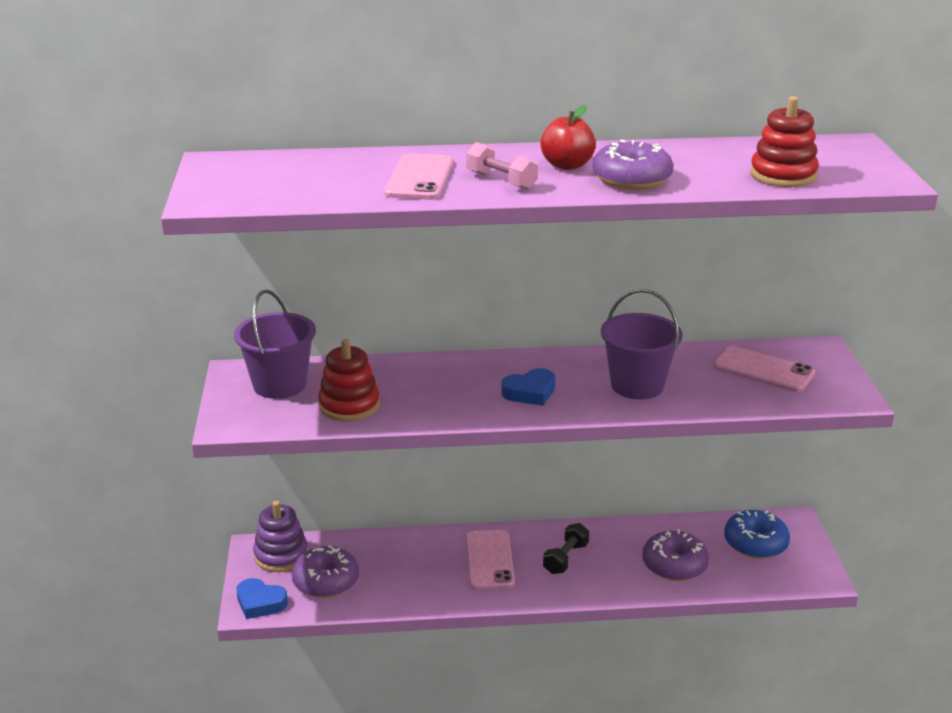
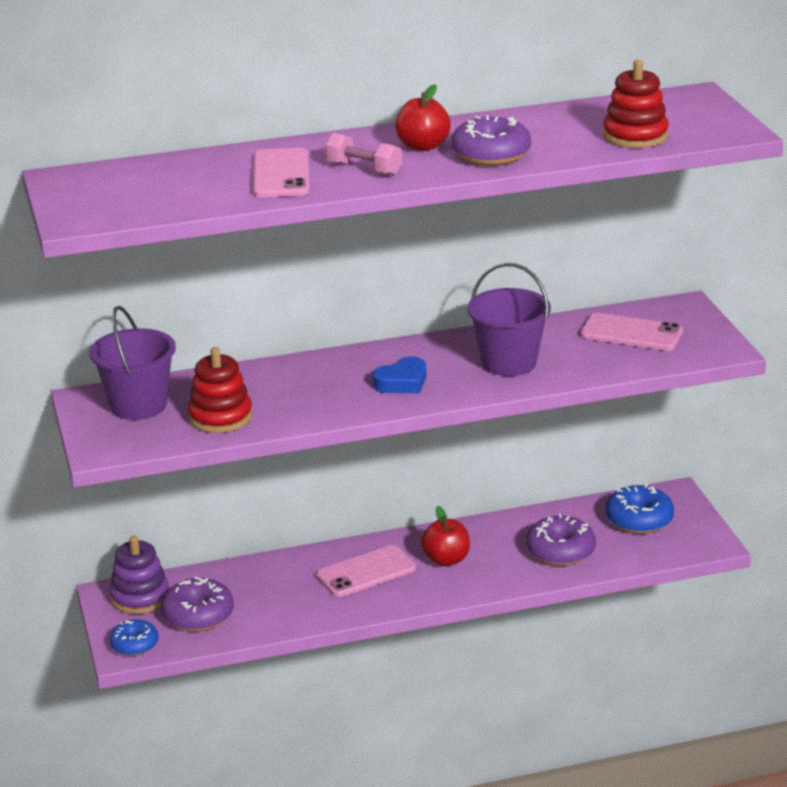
camera: 10 degrees left, 0 degrees up
(260, 603) = (134, 645): blue heart -> blue donut
(489, 560) = (366, 572): pink phone -> pink phone turned 75 degrees clockwise
(565, 558) = (446, 560): black dumbbell -> red apple

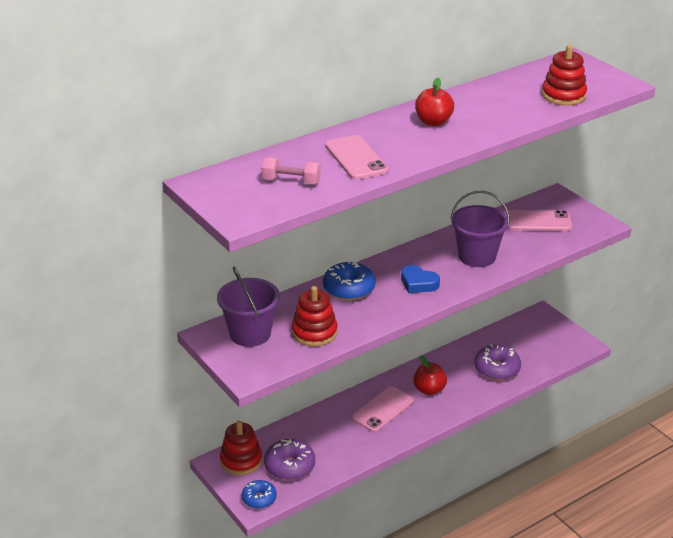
camera: 20 degrees left, 5 degrees up
(140, 597) = (241, 460): purple stacking toy -> red stacking toy
(364, 169) = (409, 146): pink dumbbell -> pink dumbbell (291, 181)
(402, 382) = (418, 283): blue heart -> blue heart turned 90 degrees clockwise
(491, 154) = (484, 122): purple donut -> none
(639, 520) = (531, 337): blue donut -> blue donut (349, 289)

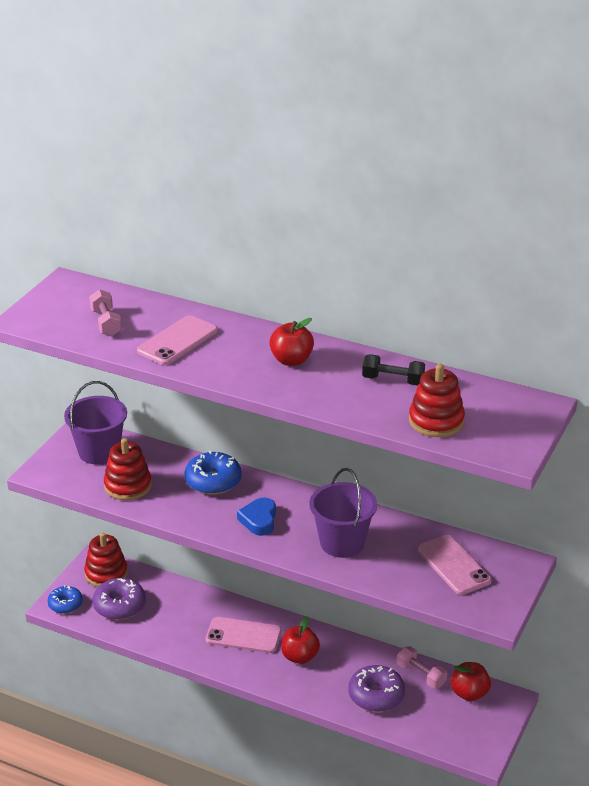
camera: 60 degrees right, 0 degrees up
(491, 341) = (421, 675): none -> pink dumbbell
(497, 95) = (393, 380): none -> black dumbbell
(524, 328) = (469, 693): none -> red apple

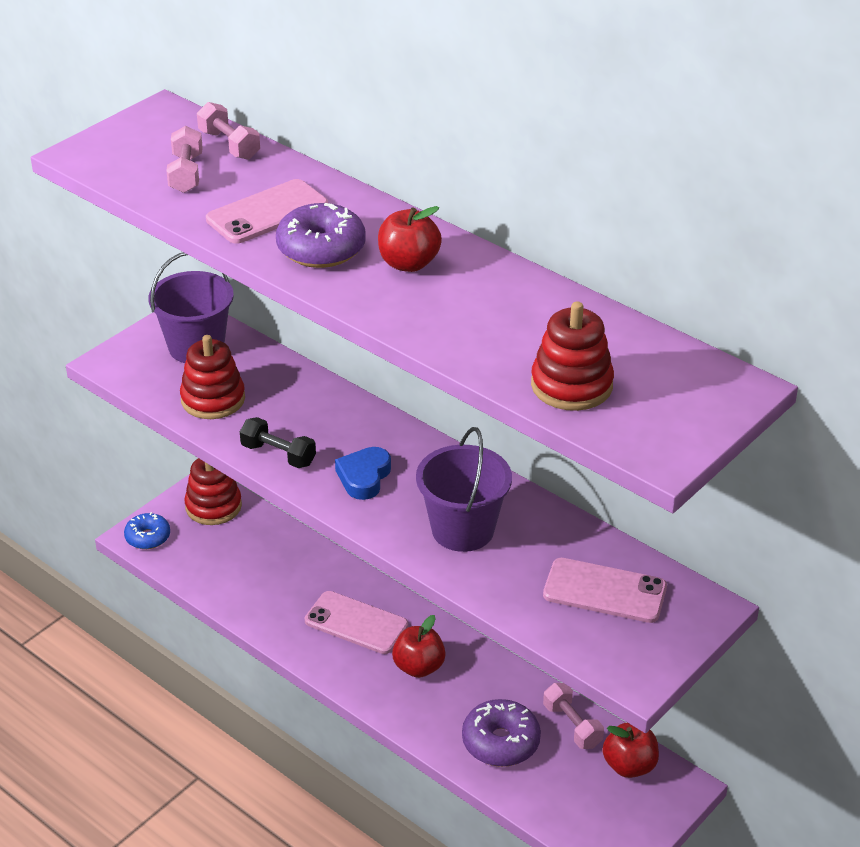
camera: 15 degrees right, 5 degrees up
(119, 606) = (214, 552): purple donut -> purple donut (321, 249)
(126, 299) = (229, 145): none -> pink dumbbell
(213, 481) = (326, 412): blue donut -> none
(393, 380) = (537, 315): black dumbbell -> black dumbbell (278, 455)
(453, 565) = (604, 591): pink phone -> pink phone turned 60 degrees counterclockwise

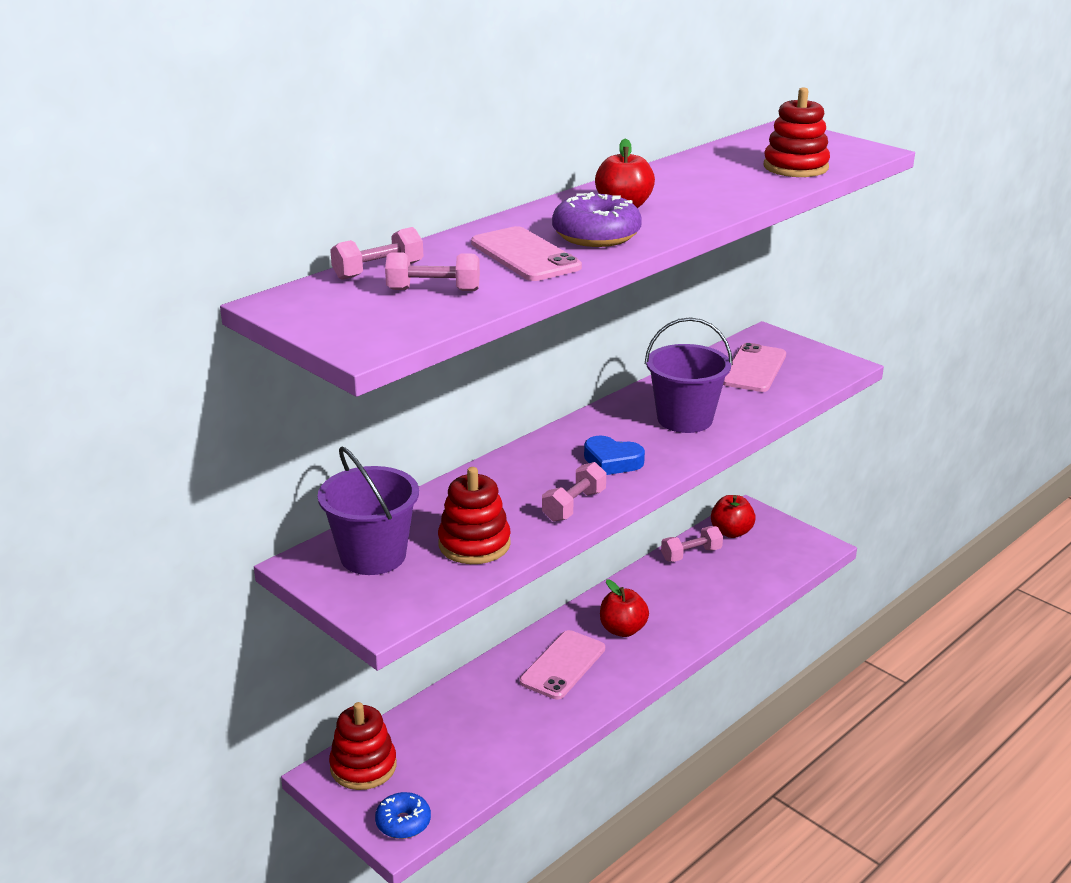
camera: 85 degrees left, 10 degrees down
(278, 455) = (574, 505): black dumbbell -> pink dumbbell
(500, 742) = (710, 590): purple donut -> none

